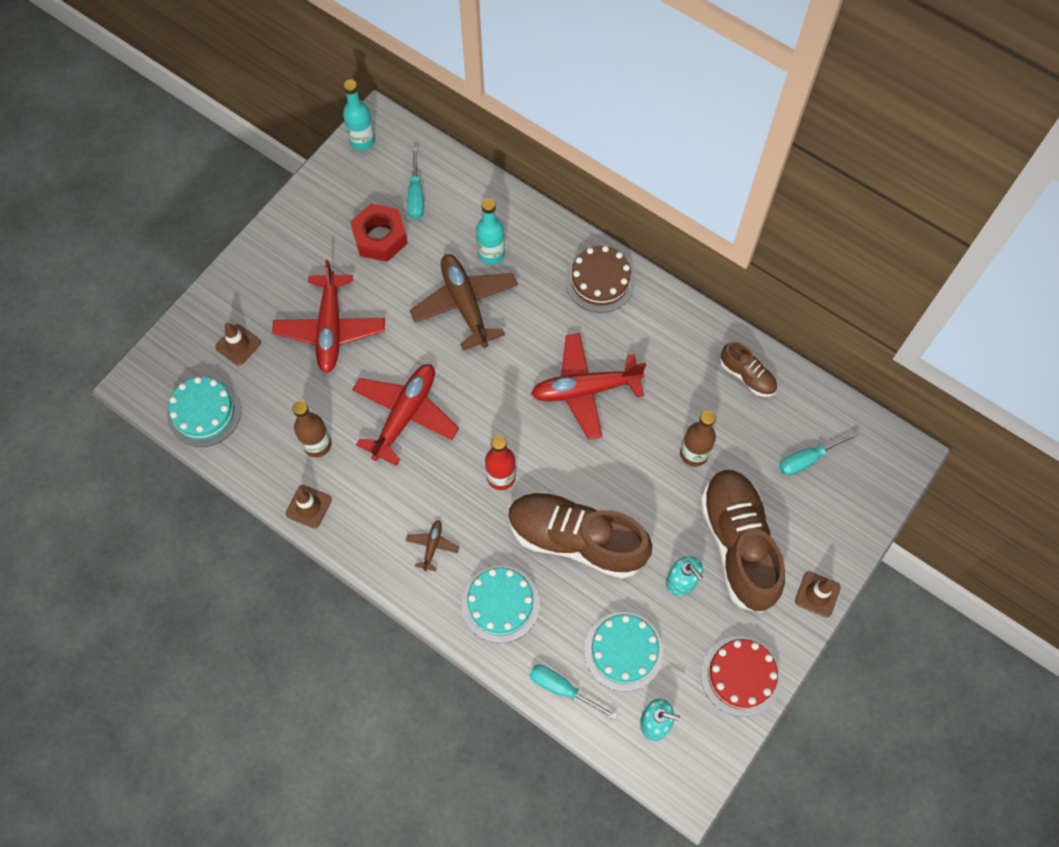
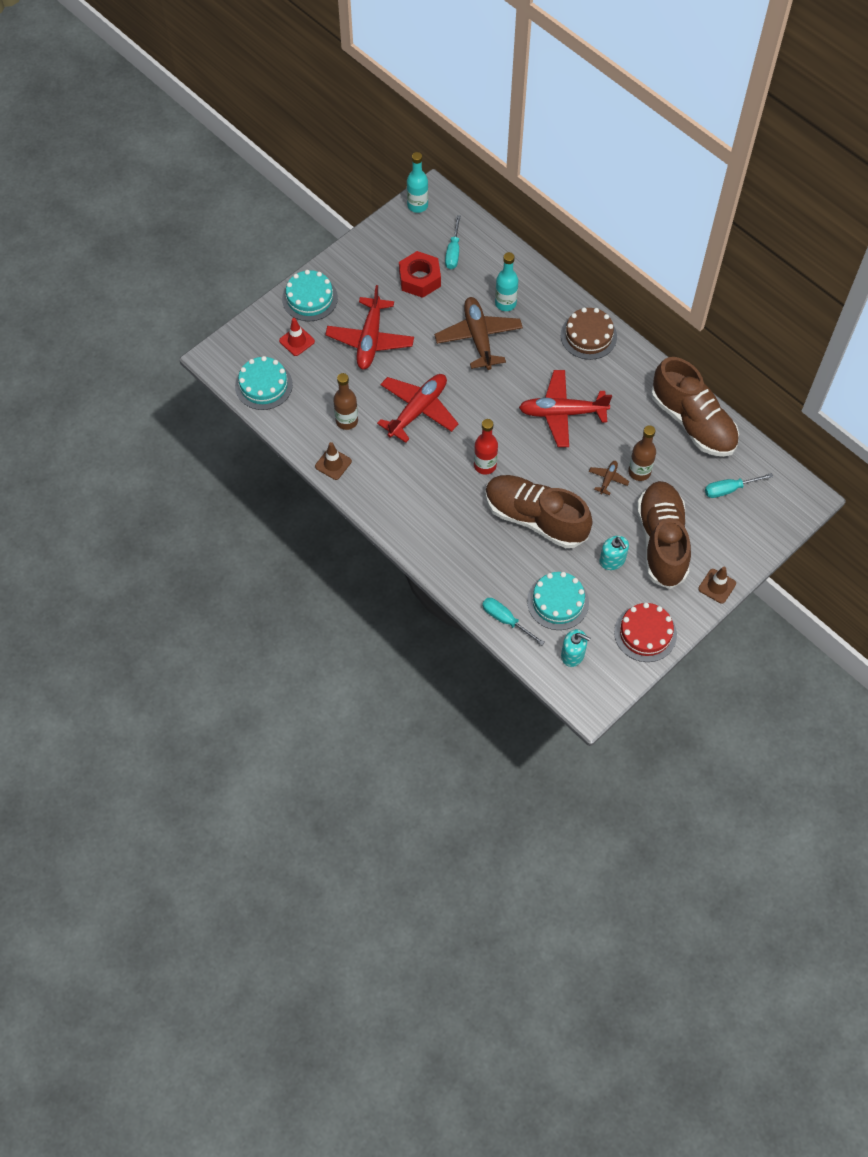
camera: 10 degrees right, 5 degrees down
(238, 345) = (297, 341): brown traffic cone -> red traffic cone
(432, 546) = (423, 506): brown plane -> brown plane (608, 479)
(500, 604) = (469, 554): turquoise cake -> turquoise cake (310, 298)
(747, 376) = (693, 422): brown shoe -> brown shoe, size x2.08

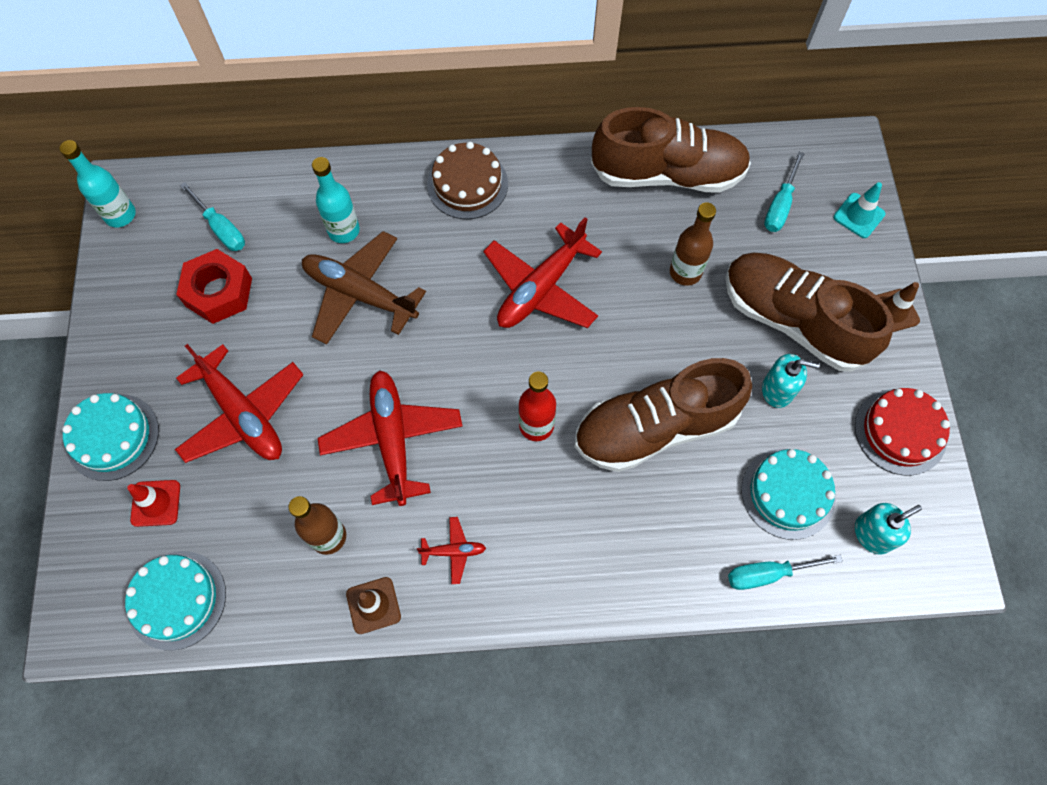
camera: 50 degrees left, 5 degrees up
(388, 477) = (453, 551): none -> red plane
(608, 479) = (668, 310): brown plane -> none
(763, 532) = (859, 215): none -> turquoise traffic cone

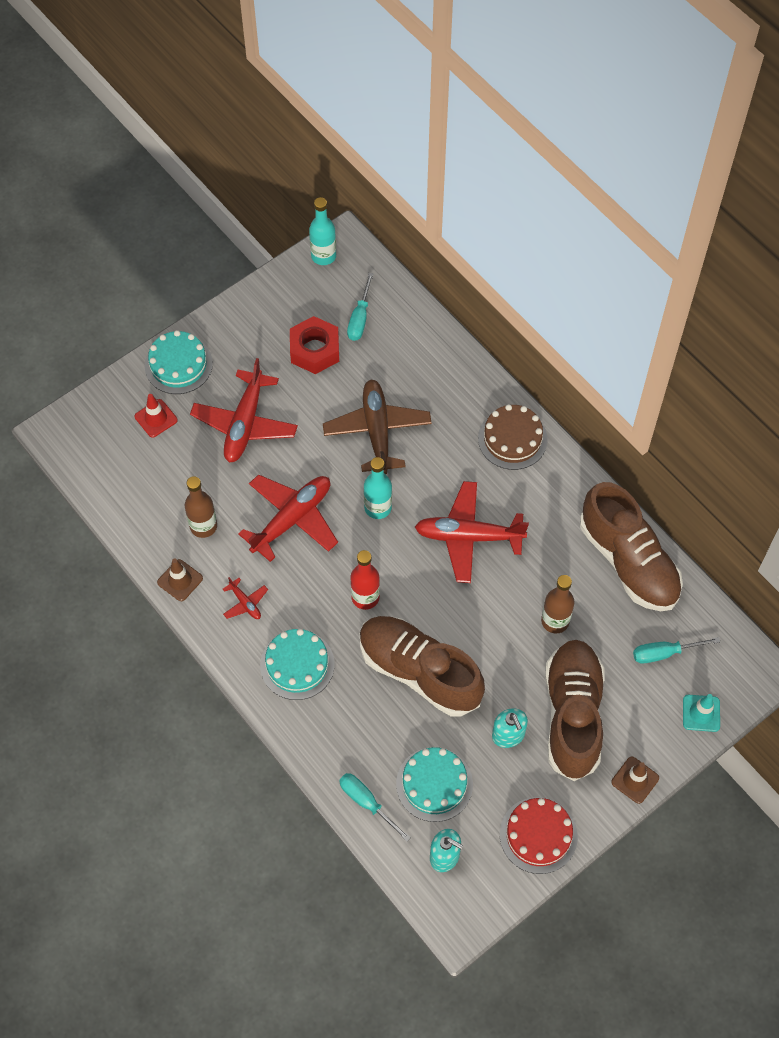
camera: 55 degrees right, 5 degrees down
(176, 600) = (108, 472): turquoise cake -> turquoise cake (297, 665)
(344, 230) = (415, 389): turquoise bottle -> turquoise bottle (378, 508)

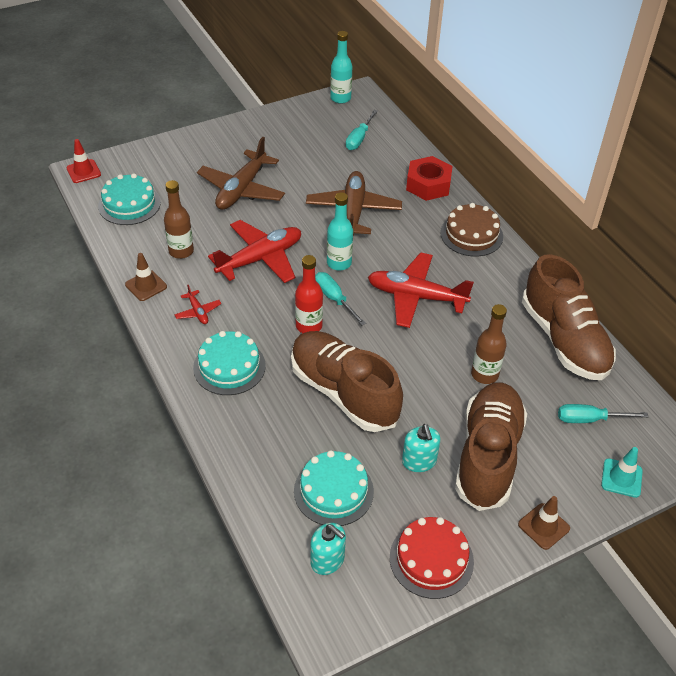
camera: 10 degrees right, 15 degrees down
(156, 418) = (169, 175): red traffic cone -> red traffic cone (83, 171)
(178, 365) = (200, 145): turquoise cake -> turquoise cake (129, 204)
(245, 424) = (242, 189): red plane -> brown plane
(314, 350) = (315, 152): red nut -> red nut (428, 185)
(366, 803) = (260, 495): turquoise screwdriver -> turquoise screwdriver (334, 299)

